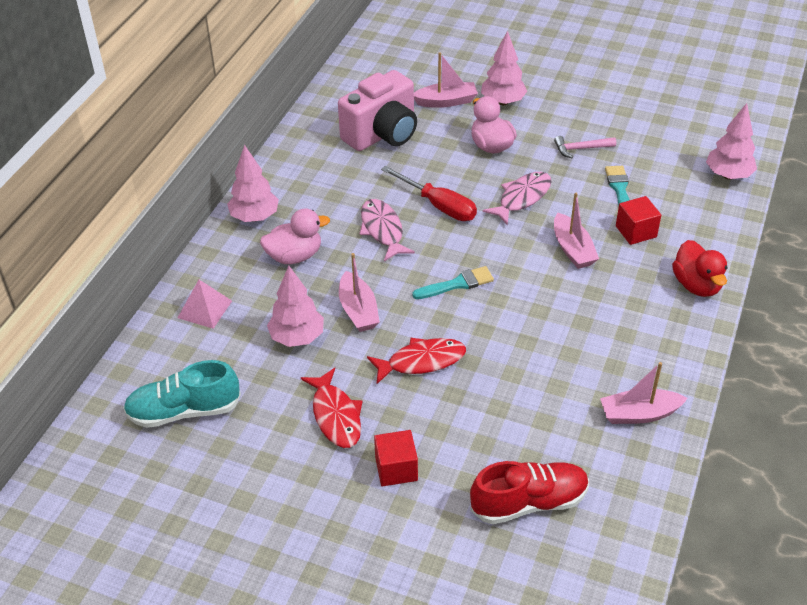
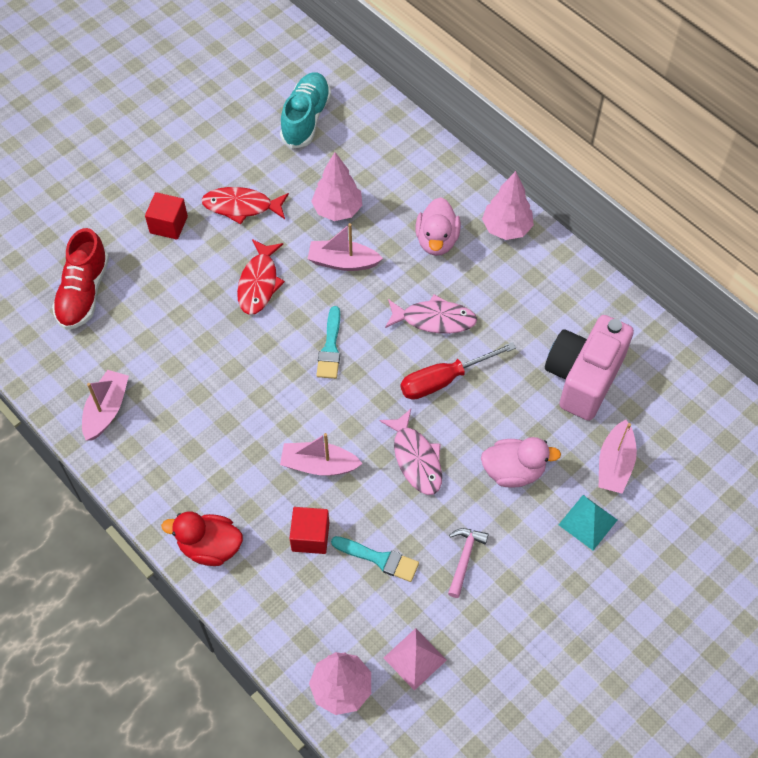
camera: 115 degrees right, 15 degrees up
(204, 309) = (407, 160): pink pyramid -> pink pyramid (415, 658)
(382, 134) = (583, 378): pink camera -> pink camera turned 45 degrees clockwise
(502, 102) = (588, 522): pink tree -> turquoise pyramid

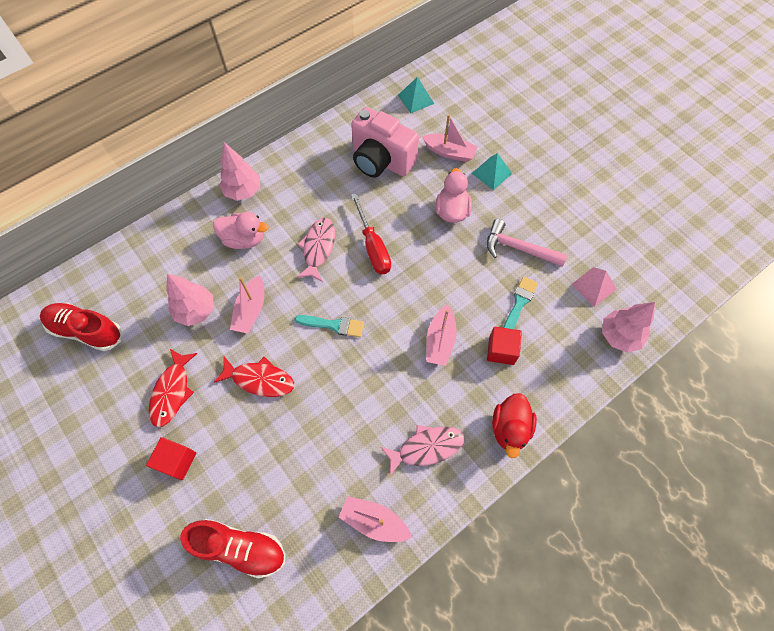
camera: 85 degrees left, 5 degrees up
(306, 119) = (87, 330): turquoise shoe -> red shoe
(416, 458) = (438, 272): pink fish -> pink fish (426, 448)
(464, 558) = (518, 248): pink hammer -> pink hammer, size x1.53
(705, 414) = (416, 99): none -> turquoise pyramid

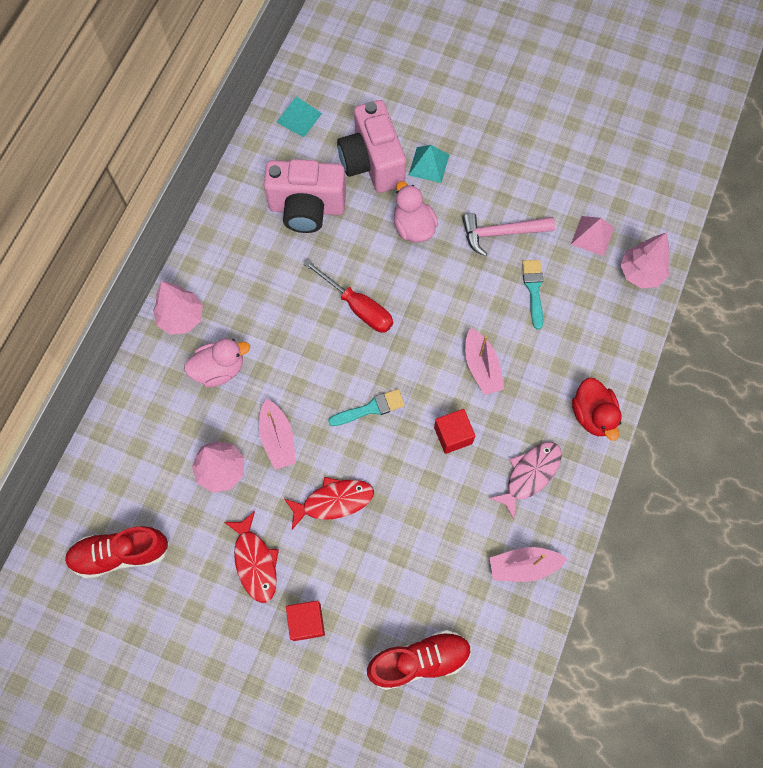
camera: 30 degrees left, 5 degrees up
(318, 248) = (303, 338): pink fish -> none
(449, 152) = (372, 163): pink boat -> pink camera
(501, 350) = (543, 345): red cube -> red cube (453, 435)

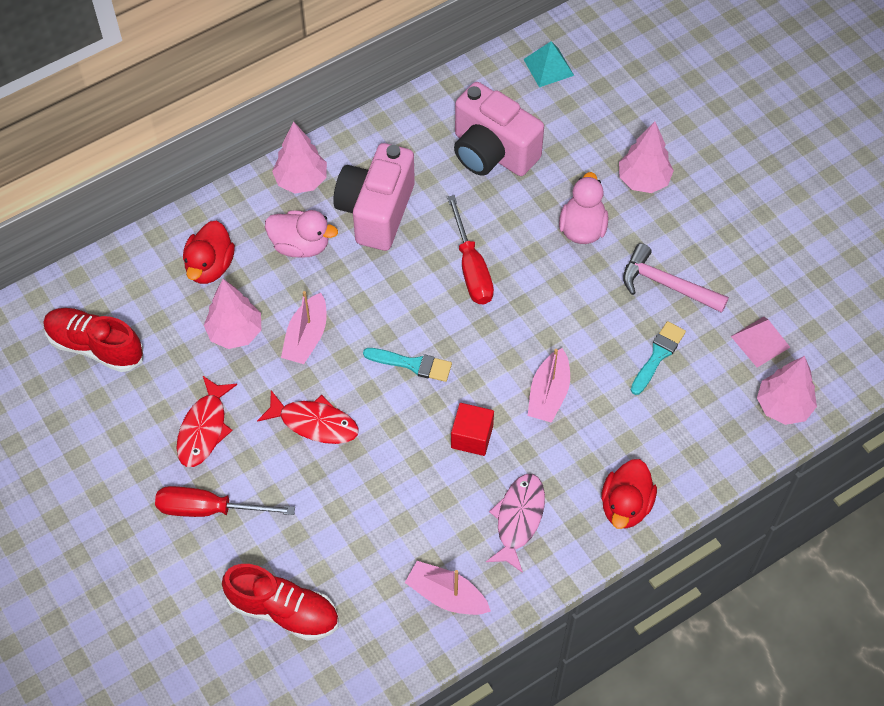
camera: 35 degrees right, 10 degrees down
(162, 430) = (210, 266): none -> red duck
(306, 622) = (209, 509): red cube -> red screwdriver
(372, 163) = (588, 147): pink camera -> pink camera (376, 211)
(429, 164) = (643, 180): turquoise pyramid -> pink tree
(530, 475) = (518, 519): pink fish -> pink fish turned 60 degrees counterclockwise

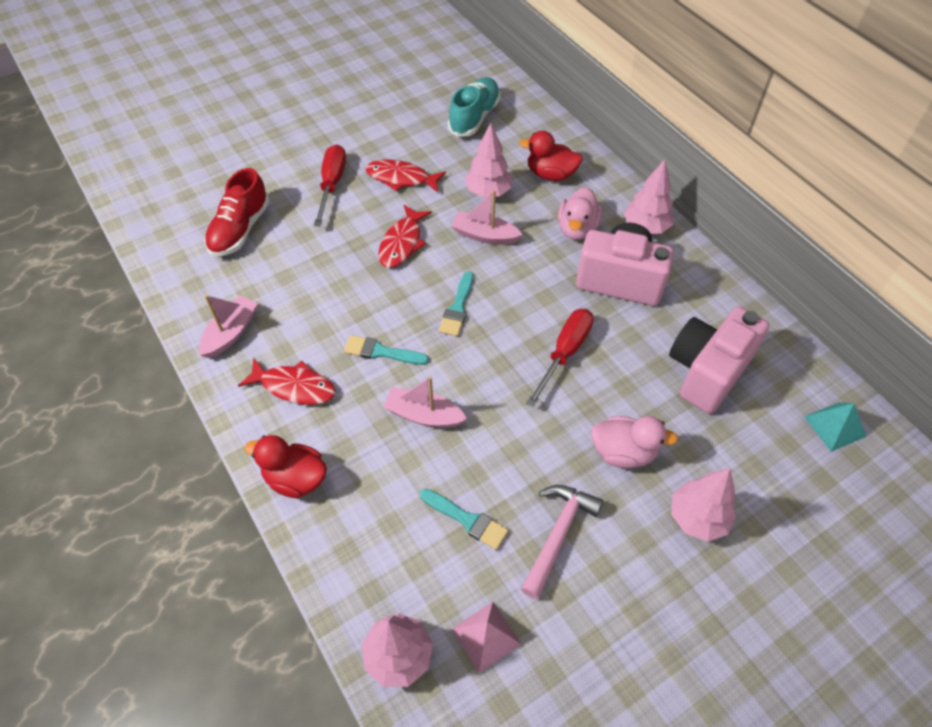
camera: 90 degrees right, 5 degrees down
(95, 346) = (474, 117): red shoe -> turquoise shoe
(471, 268) = (564, 353): red screwdriver -> red screwdriver turned 135 degrees clockwise
(472, 437) = (381, 352): red cube -> turquoise brush
(518, 519) = (294, 387): pink fish -> red fish

